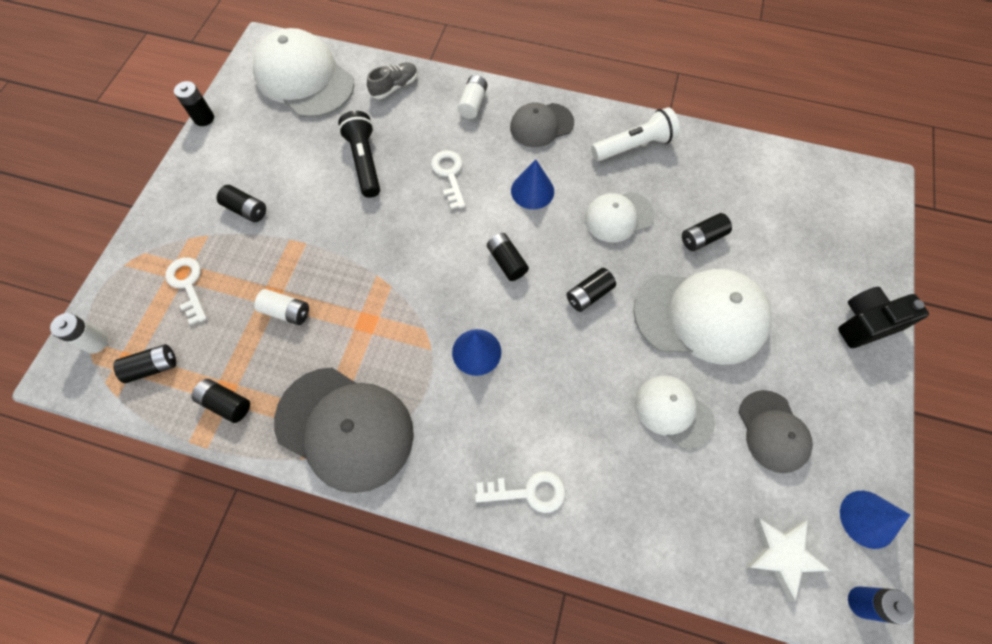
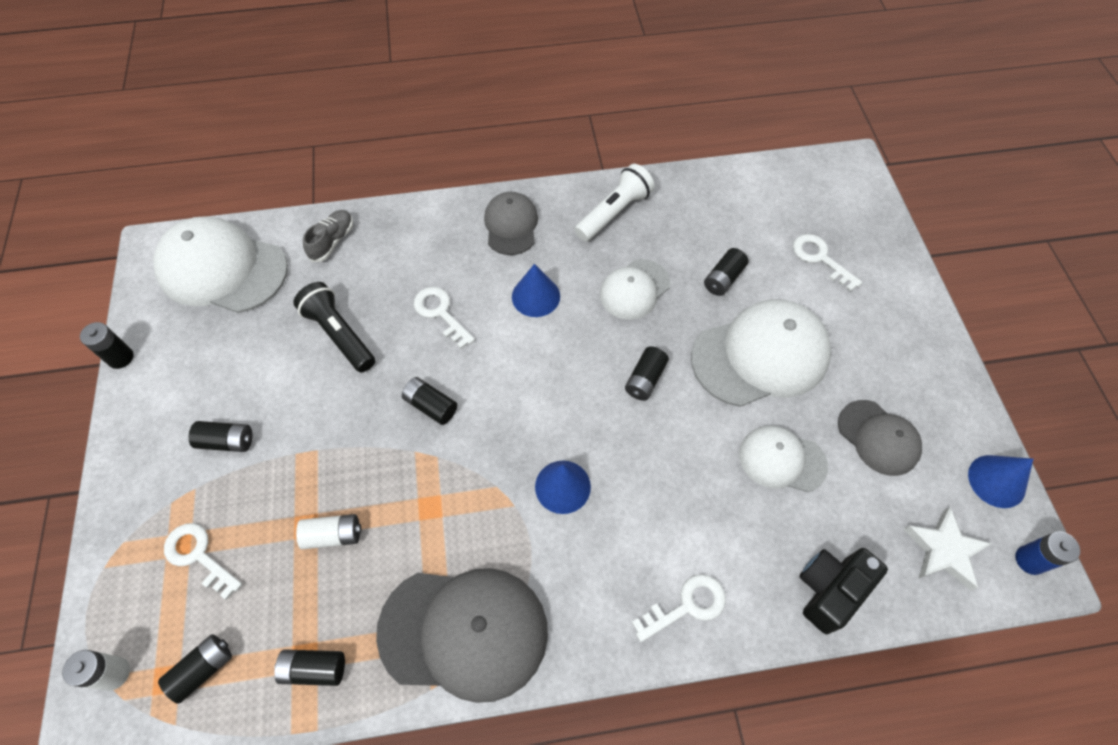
camera: 25 degrees left, 5 degrees down
(473, 104) = (428, 229): white battery -> none
(507, 262) = (546, 380): black battery -> black battery (431, 406)
(541, 125) = (511, 225): grey cap -> grey cap turned 135 degrees clockwise
(802, 255) = (820, 259): none -> white key
(866, 324) = (905, 301): black camera -> black camera (829, 590)

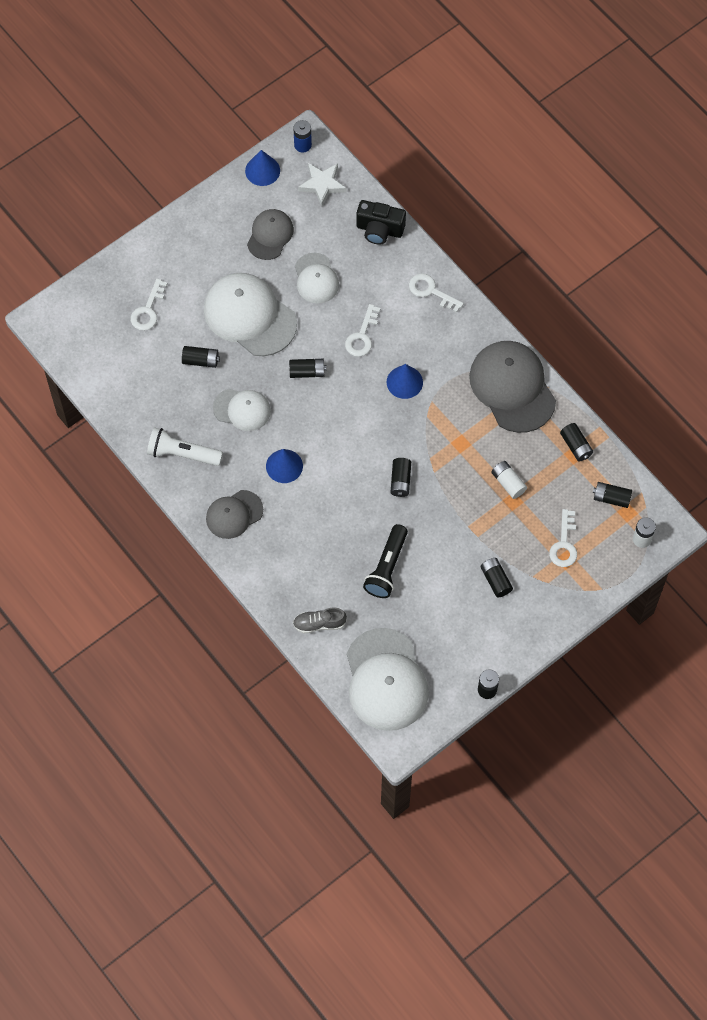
camera: 120 degrees left, 5 degrees up
(440, 313) = (333, 516): white key -> white key (362, 336)

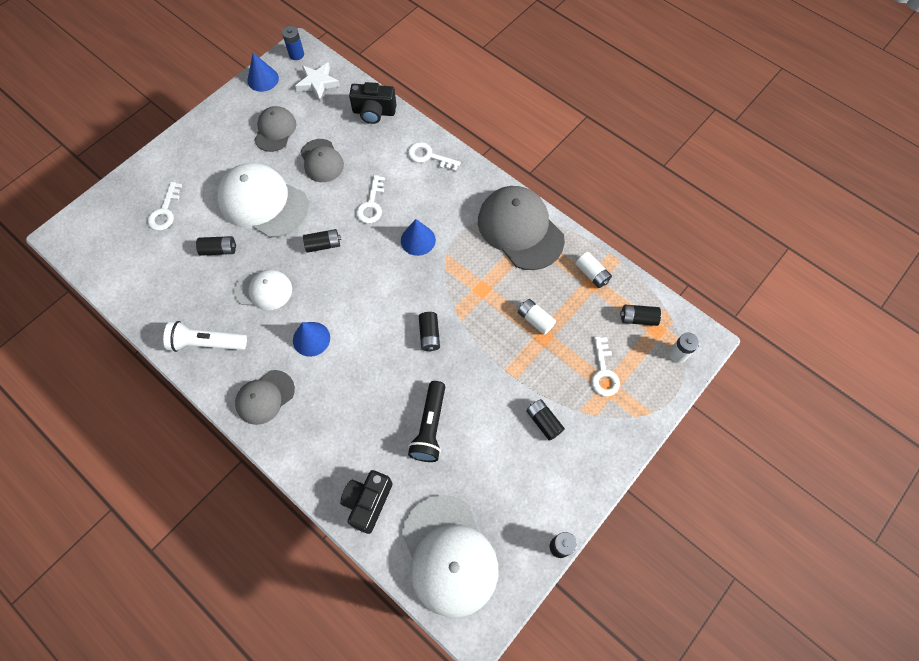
camera: 10 degrees left, 0 degrees up
(316, 278) = (322, 161): white cap -> grey cap
(319, 624) = (368, 502): grey shoe -> black camera
(576, 446) = (592, 274): black battery -> white battery

